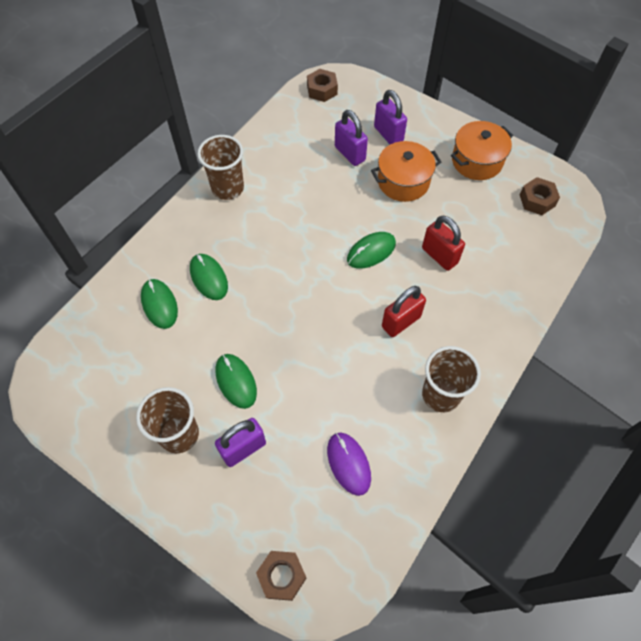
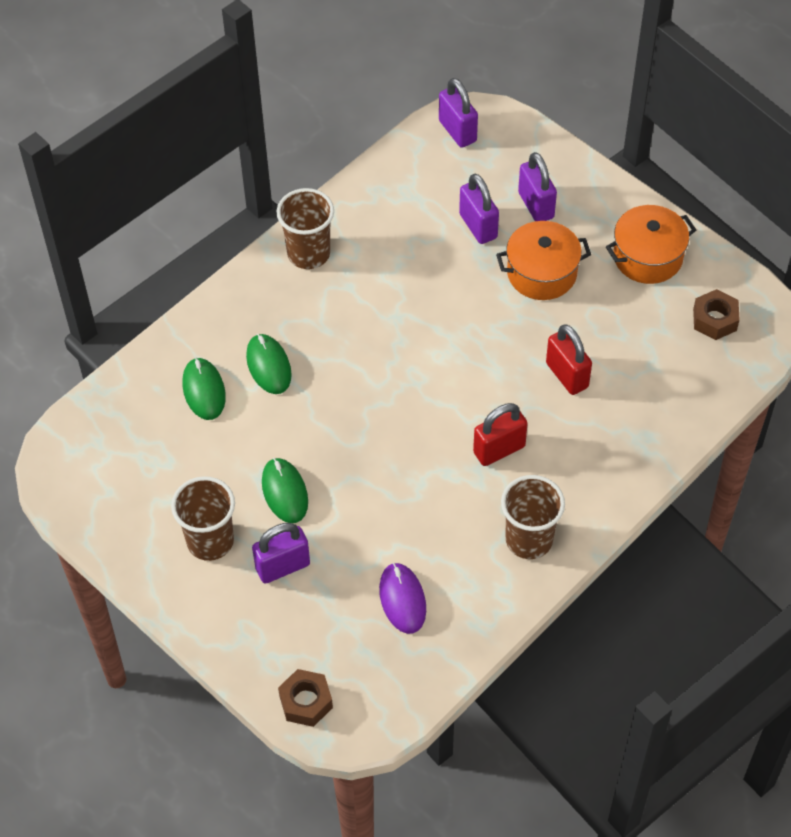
camera: 10 degrees right, 5 degrees down
(322, 90) = (457, 131): brown nut -> purple padlock
(371, 252) = (480, 359): green mouse -> none

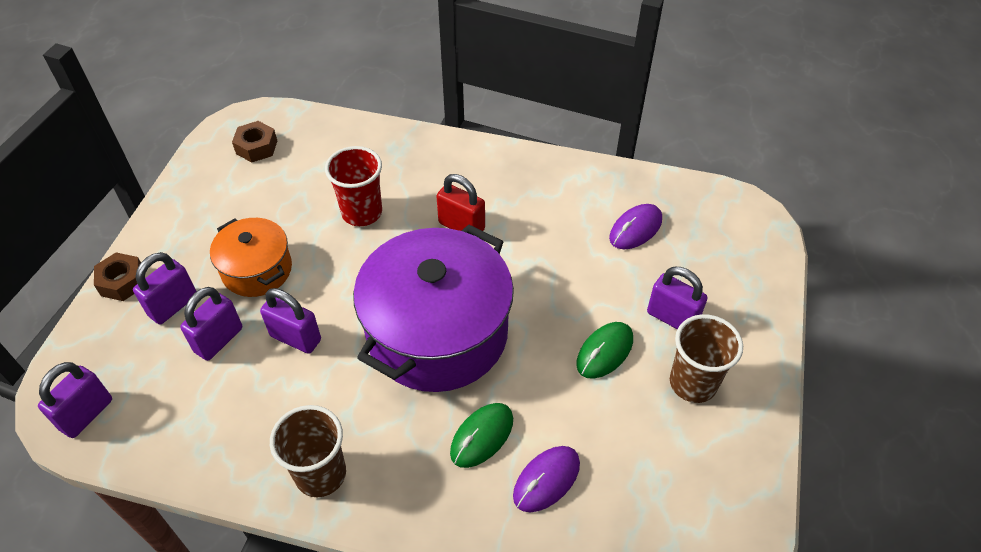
camera: 120 degrees left, 5 degrees down
(204, 390) = (546, 480): green mouse -> purple mouse
(306, 702) = (762, 248): brown nut -> brown nut (122, 282)
(386, 378) = (437, 333): none -> purple pot
(446, 277) = (295, 338): none -> purple padlock
(529, 540) = (529, 179): brown cup -> none
(567, 375) = (362, 212): red padlock -> red cup
(647, 257) = (206, 207): orange pot -> none

